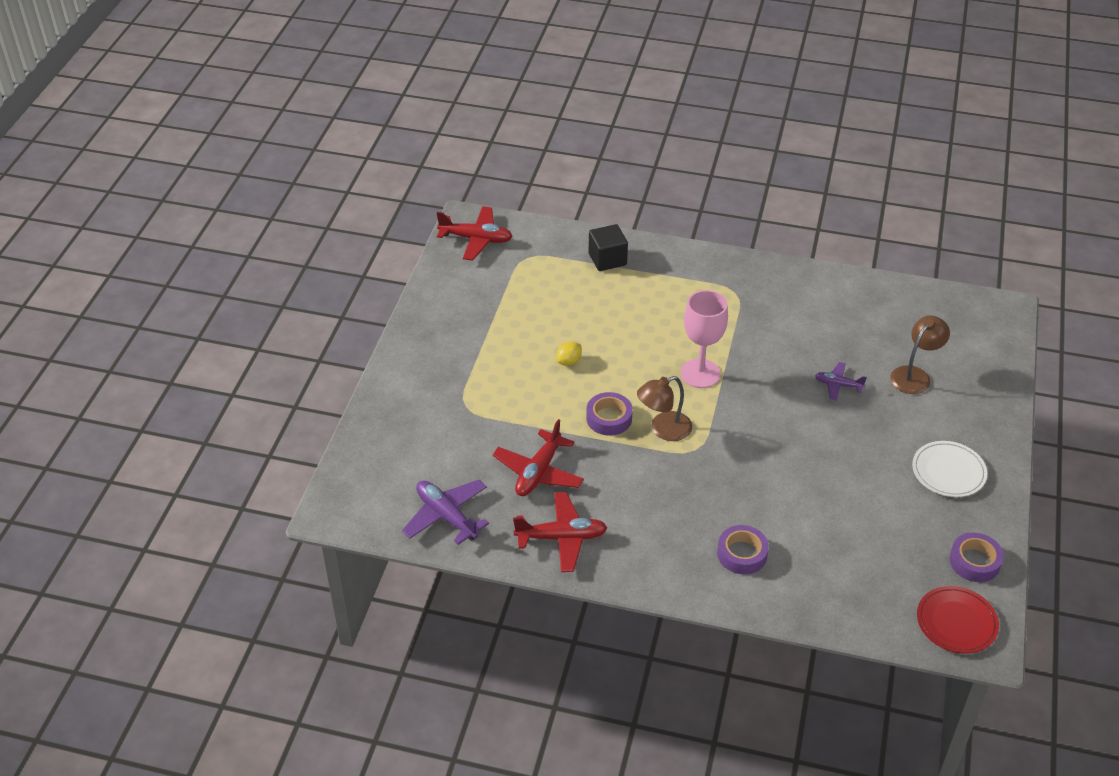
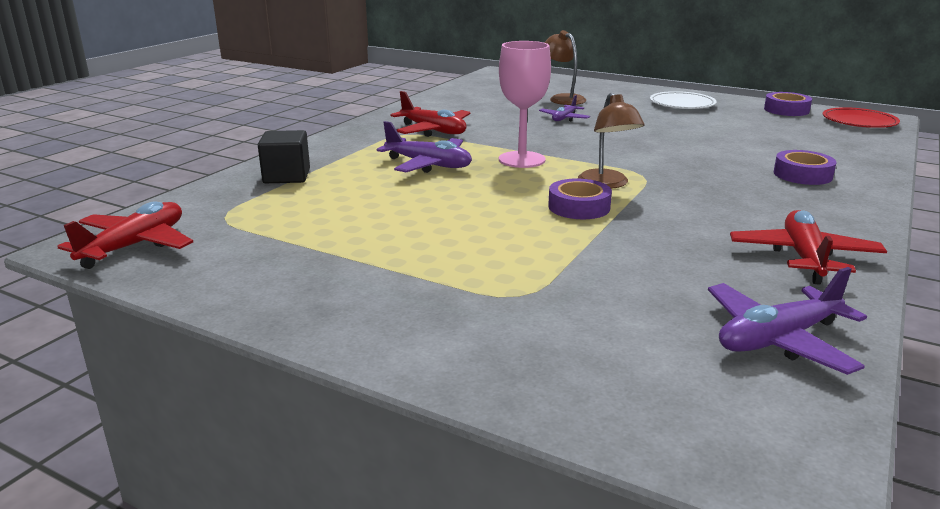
camera: 75 degrees left, 20 degrees down
(538, 472) = (675, 258): red plane -> red plane (433, 131)
(569, 361) = (461, 216): yellow lemon -> none
(663, 324) = (428, 165): none -> purple plane

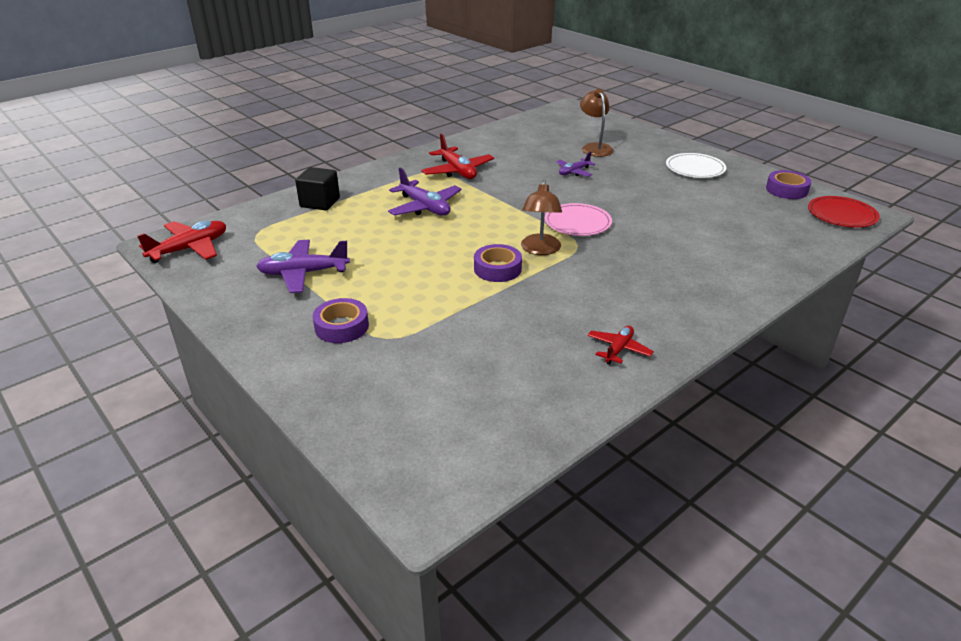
camera: 20 degrees right, 10 degrees up
(521, 160) = (498, 213): pink goblet -> none
(619, 157) = (577, 223): none -> pink plate
(778, 339) = (522, 412): purple plane -> purple plane (303, 273)
(802, 175) = (713, 268): purple tape -> purple tape (342, 326)
(804, 257) = (618, 349): red plane -> red plane, size x0.59

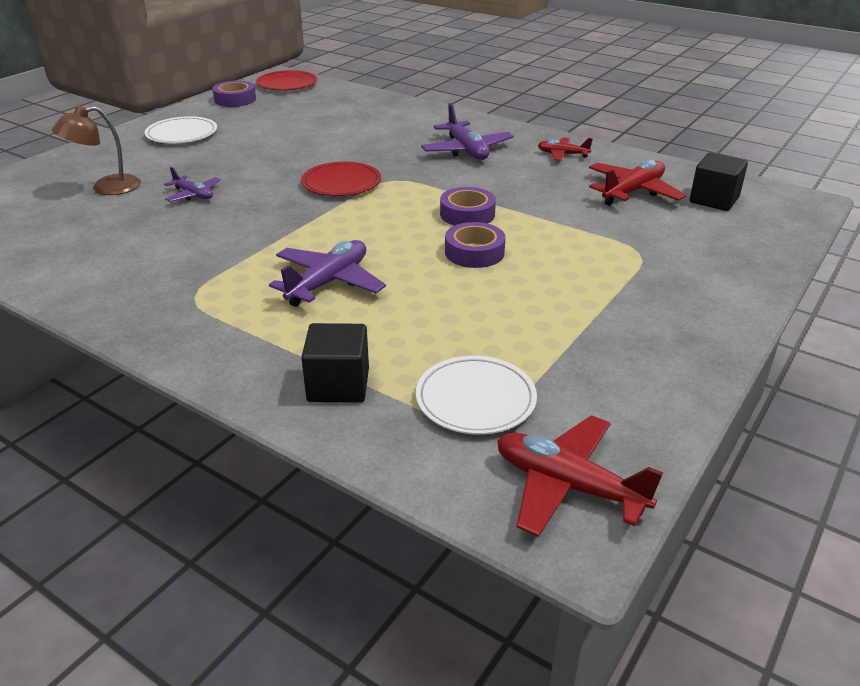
camera: 105 degrees left, 0 degrees up
(274, 236) = (475, 399): none -> white plate
(303, 273) = (561, 338): purple plane -> purple plane (466, 150)
(342, 326) = (644, 282): purple tape -> purple tape (474, 252)
(457, 171) = (193, 276): red plane -> red plane (632, 192)
(464, 425) = (714, 200): none -> black cube
(540, 250) = (413, 197): brown lamp -> none
(577, 223) = (341, 183): pink plate -> red plate

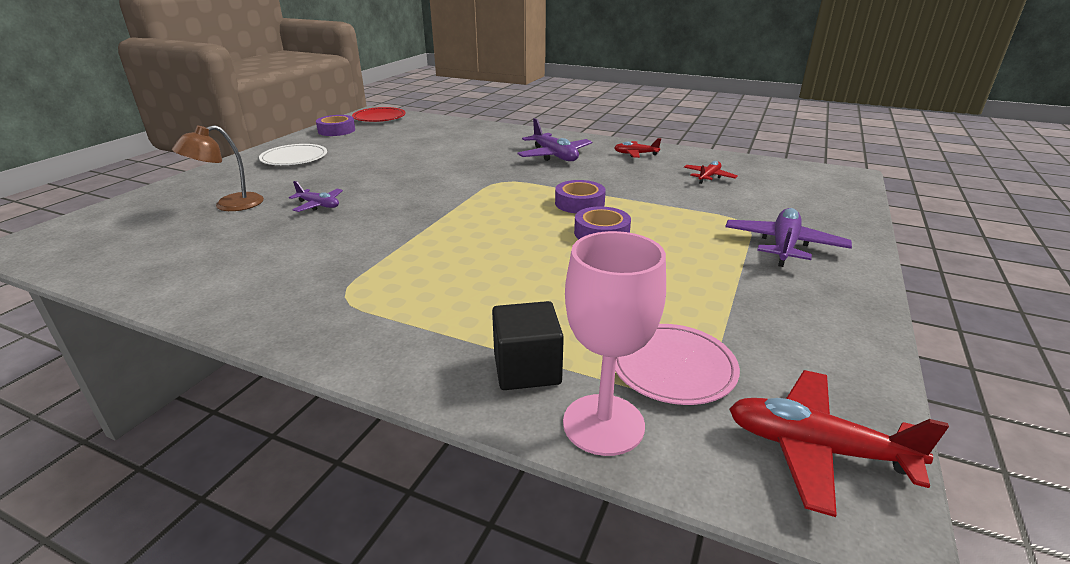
camera: 10 degrees left, 5 degrees down
(328, 282) = (477, 270): purple plane -> purple plane (783, 245)
(341, 183) = (456, 187): red plate -> none
(386, 441) = (603, 424): none -> pink goblet
(475, 399) = (673, 367): white plate -> pink plate
(632, 192) = (708, 177): red plane -> red plane, size x0.59
(714, 200) = (776, 178): black cube -> none

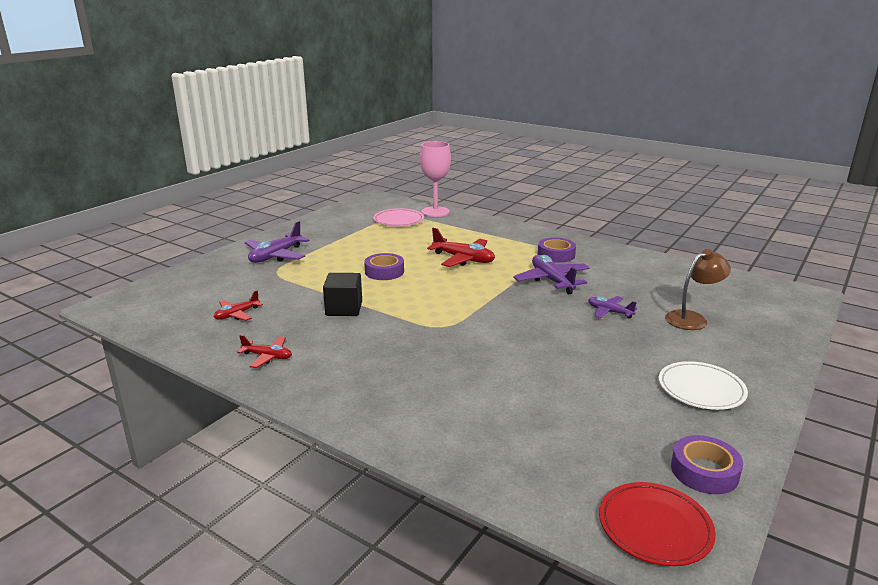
camera: 170 degrees left, 5 degrees down
(527, 369) = (457, 223): black cube -> black cube (344, 309)
(554, 156) = (367, 363): purple plane -> purple plane (552, 281)
(579, 203) = (383, 296): purple tape -> purple tape (556, 255)
(816, 449) = (371, 204): red plane -> red plane (463, 259)

